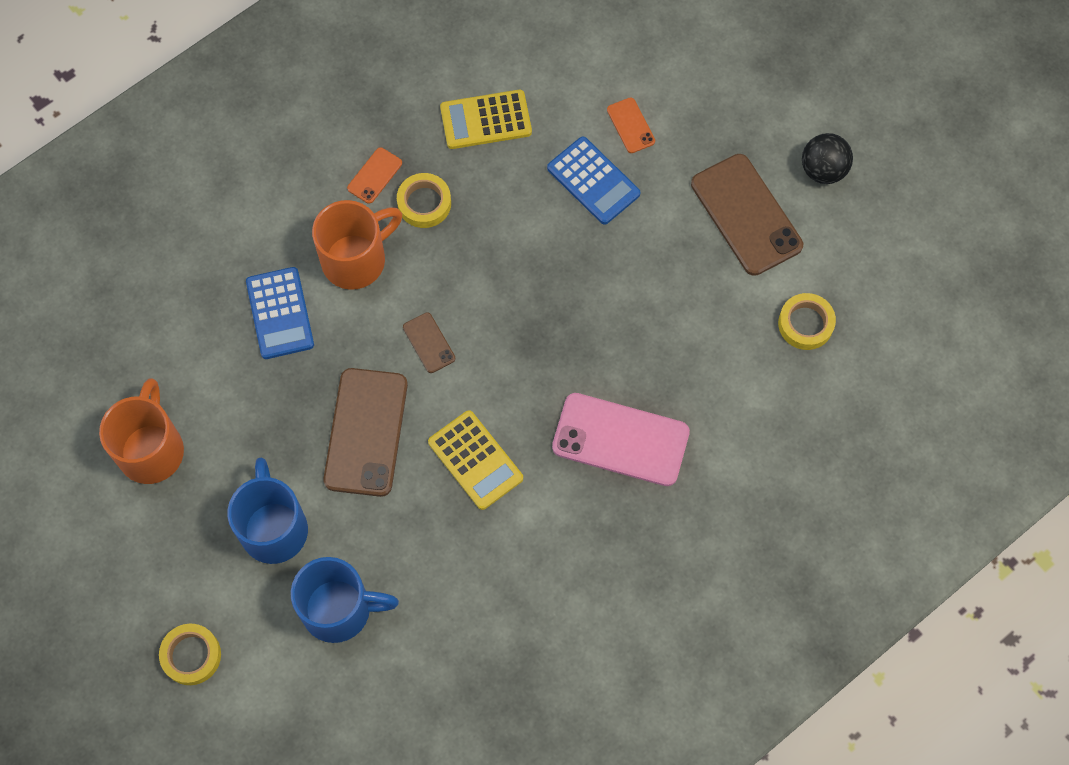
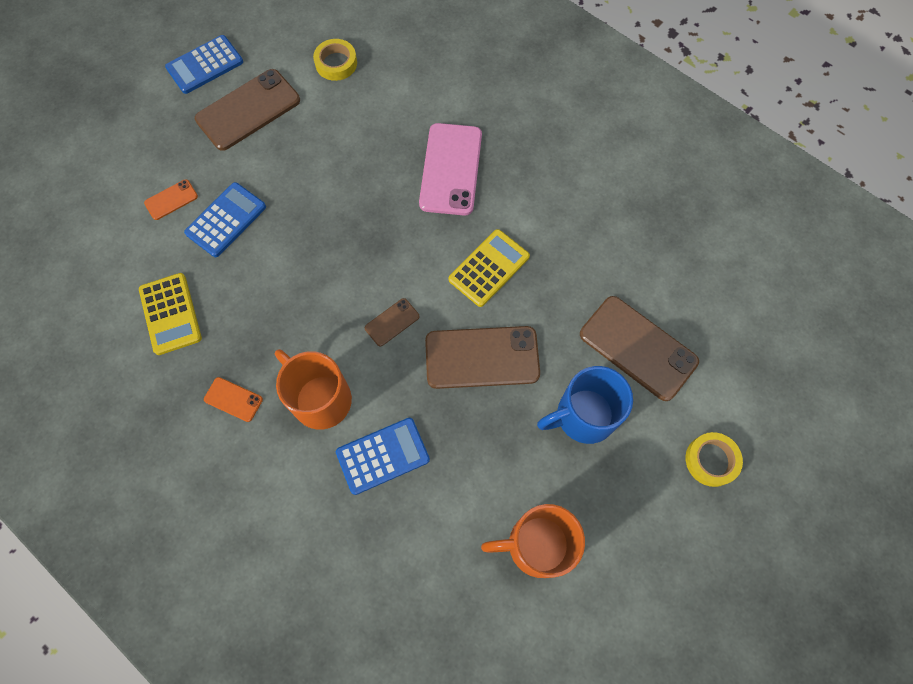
camera: 100 degrees left, 0 degrees up
(339, 609) = (638, 348): blue mug -> brown phone
(424, 203) = (258, 351): yellow tape -> none
(823, 170) = (205, 65): black ball -> blue calculator

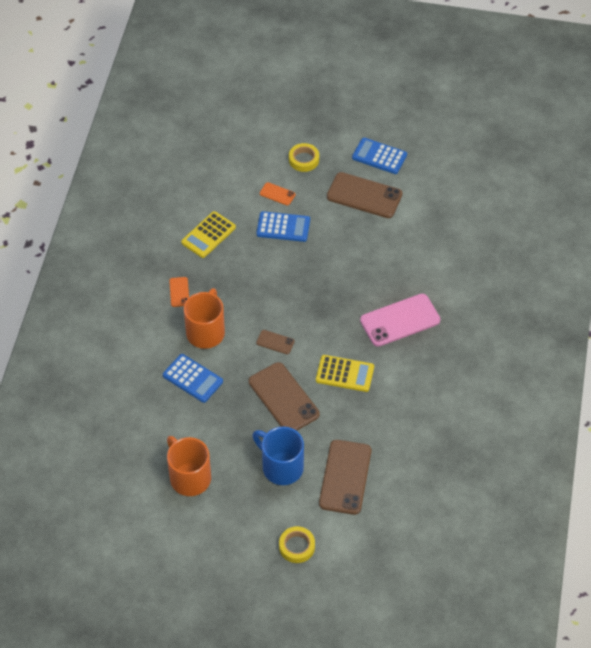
camera: 60 degrees right, 15 degrees down
(336, 63) = (432, 221): yellow tape -> yellow tape (304, 160)

